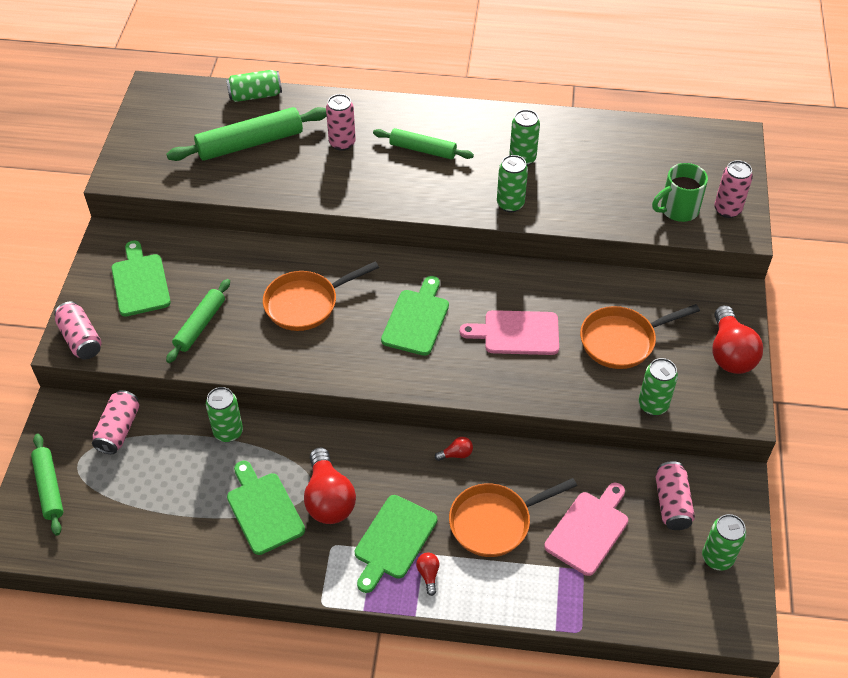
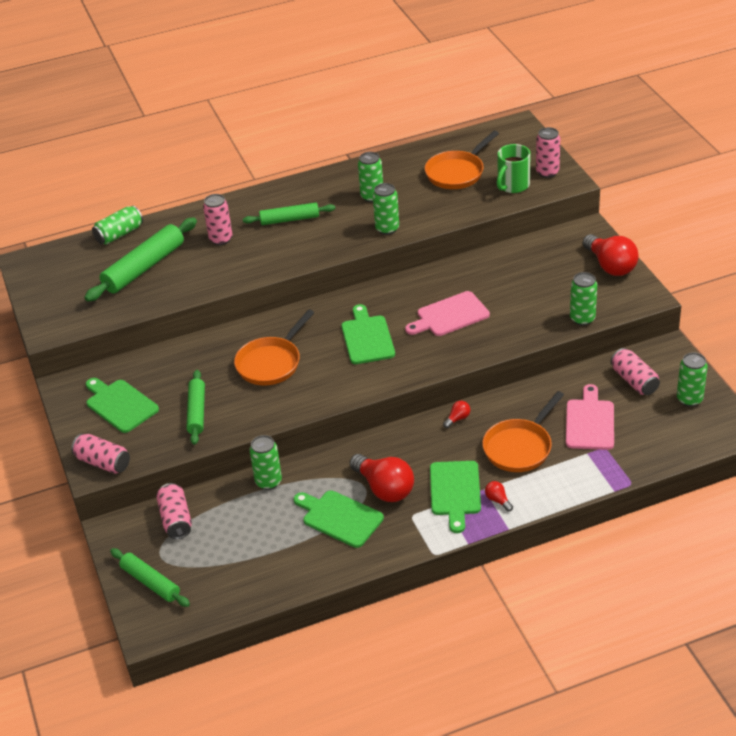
camera: 25 degrees left, 10 degrees down
(622, 341) = (529, 289): orange pan -> orange pan (457, 172)

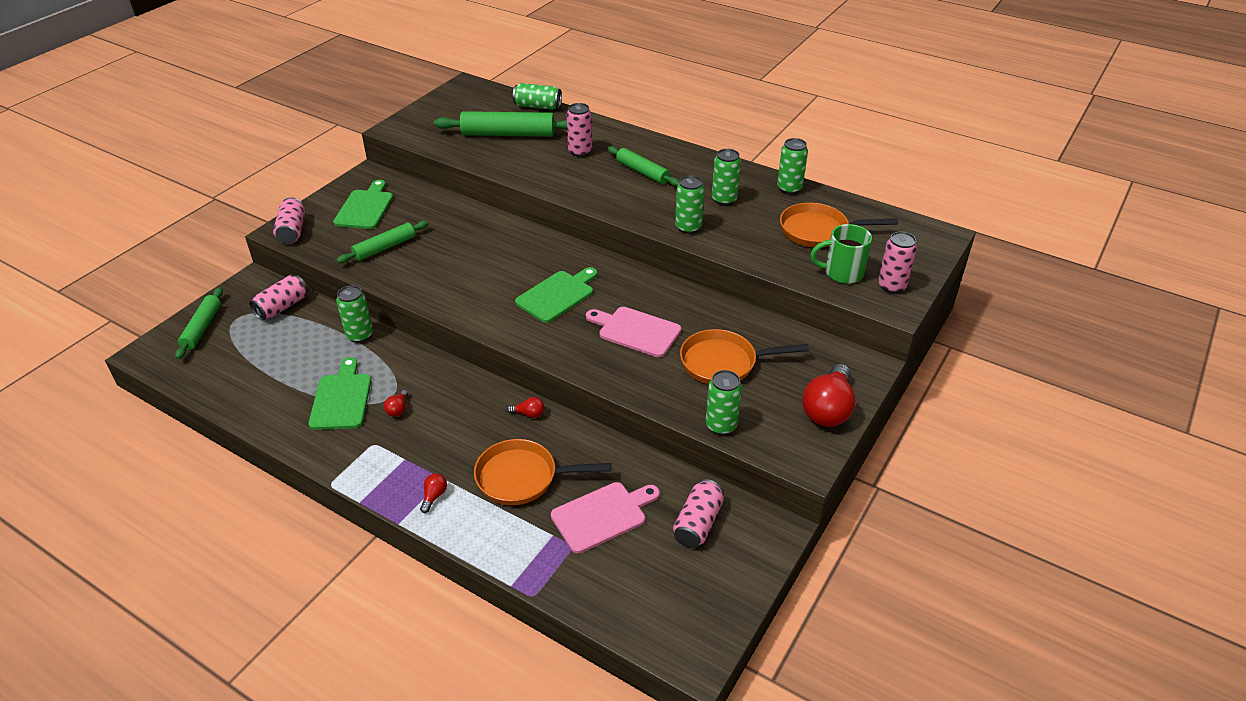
camera: 50 degrees right, 0 degrees up
(271, 363) = (477, 257): orange pan -> orange pan (723, 363)
(384, 488) = (398, 409): red light bulb -> red light bulb, size x0.44
(455, 491) = (426, 459): green cutting board -> none
(689, 399) = (710, 587): green can -> green can (789, 188)

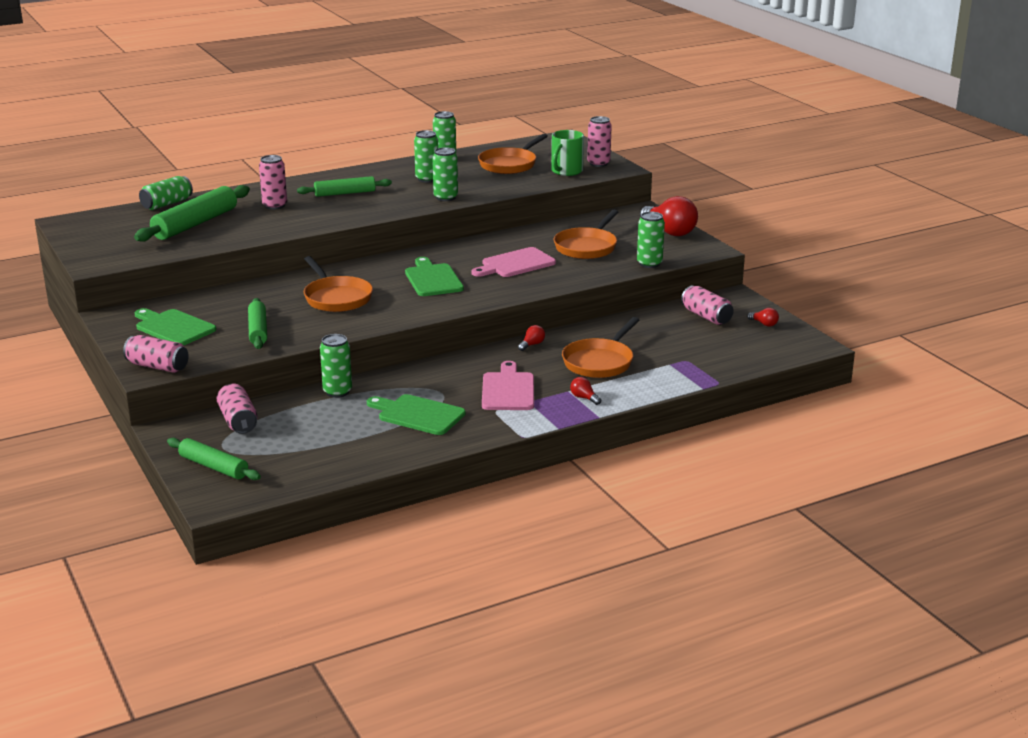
camera: 60 degrees left, 15 degrees down
(398, 409) = (463, 393): red light bulb -> red light bulb (764, 324)
(476, 259) = (336, 298): none -> orange pan
(602, 515) = (668, 344): pink cutting board -> pink cutting board (508, 390)

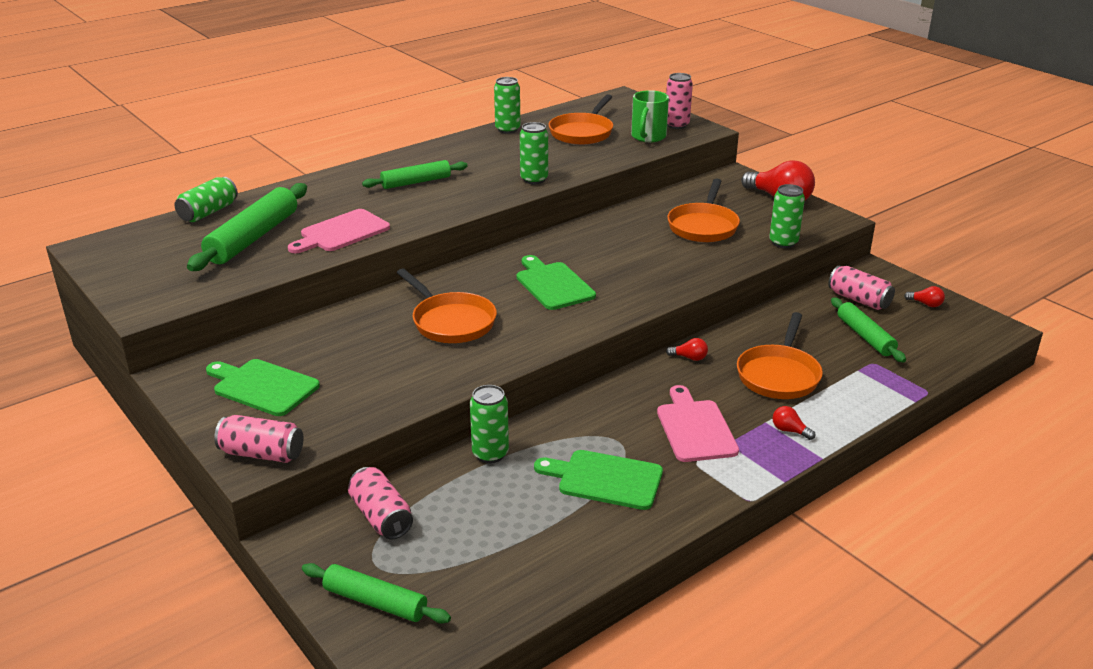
camera: 10 degrees left, 5 degrees up
(258, 330) = (373, 381): green rolling pin -> green rolling pin (865, 336)
(275, 206) = (340, 205): pink can -> none
(427, 179) = (501, 157): green can -> none
(515, 264) = (636, 255): pink cutting board -> pink cutting board (341, 232)
(532, 345) = (689, 358): red light bulb -> red light bulb turned 75 degrees clockwise

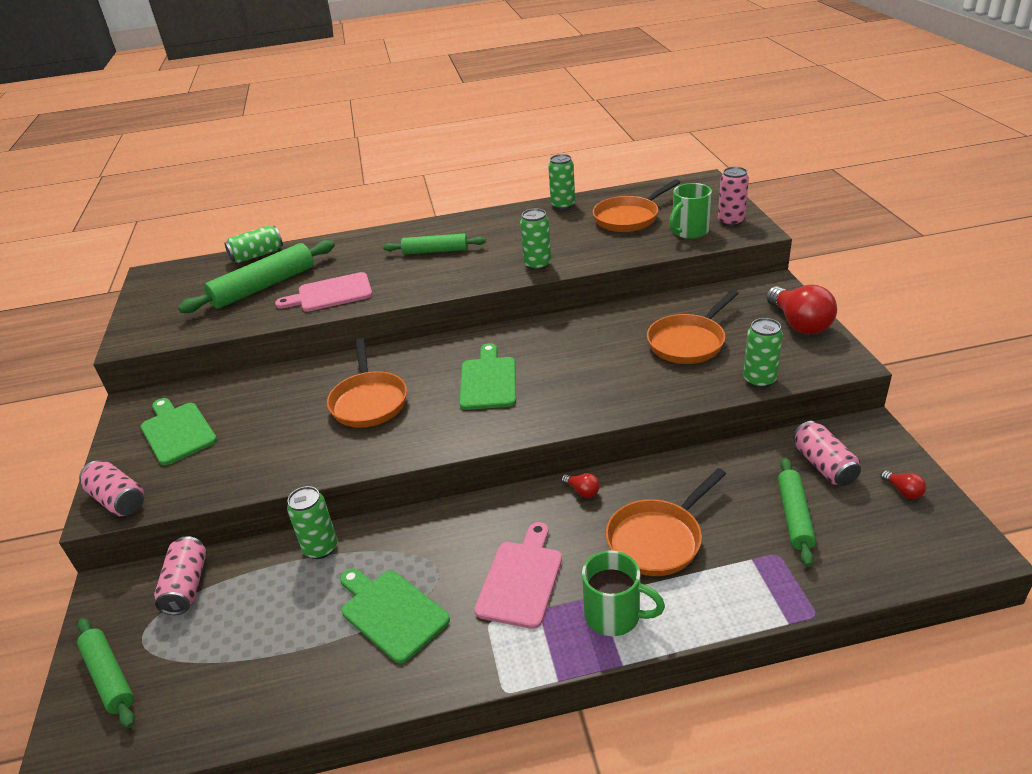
camera: 30 degrees right, 5 degrees up
(789, 431) = (614, 615): red light bulb -> green mug

